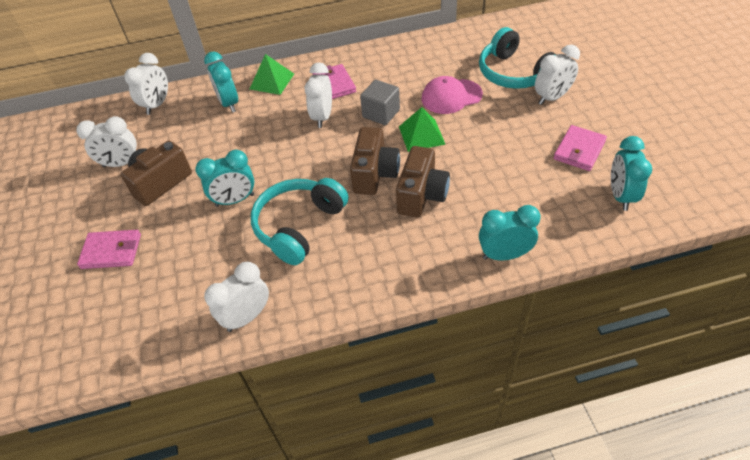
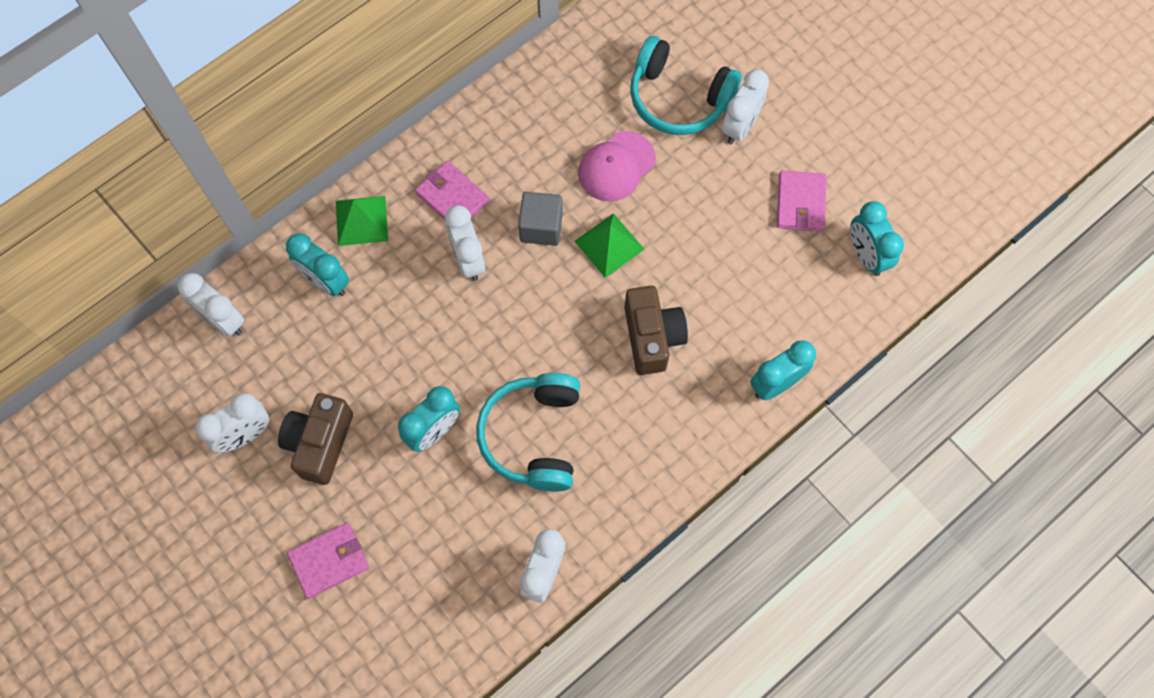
camera: 30 degrees left, 20 degrees up
(157, 105) = (223, 320): white clock -> white clock turned 135 degrees clockwise
(375, 174) = (582, 326): brown camera -> none

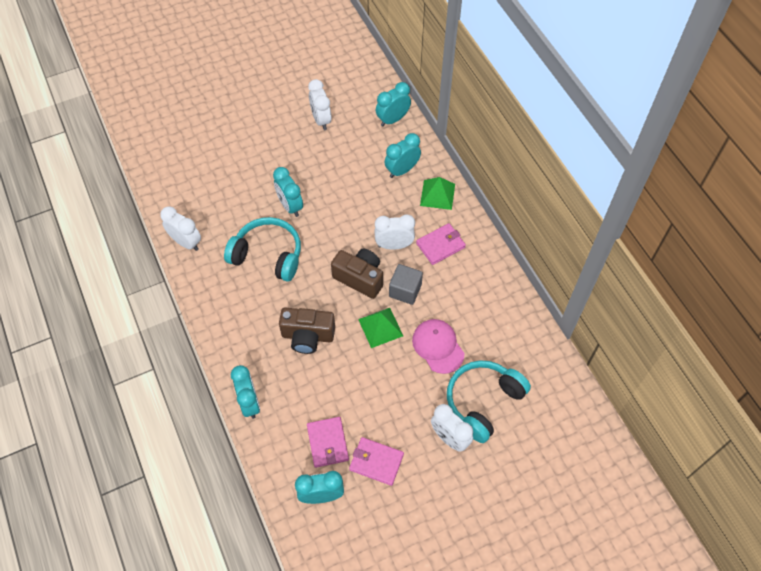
camera: 105 degrees right, 10 degrees down
(223, 320) = (393, 119): white clock -> turquoise clock
(320, 443) = (303, 152): brown camera -> brown camera (360, 278)
(329, 561) = (236, 145): pink wallet -> pink wallet (327, 443)

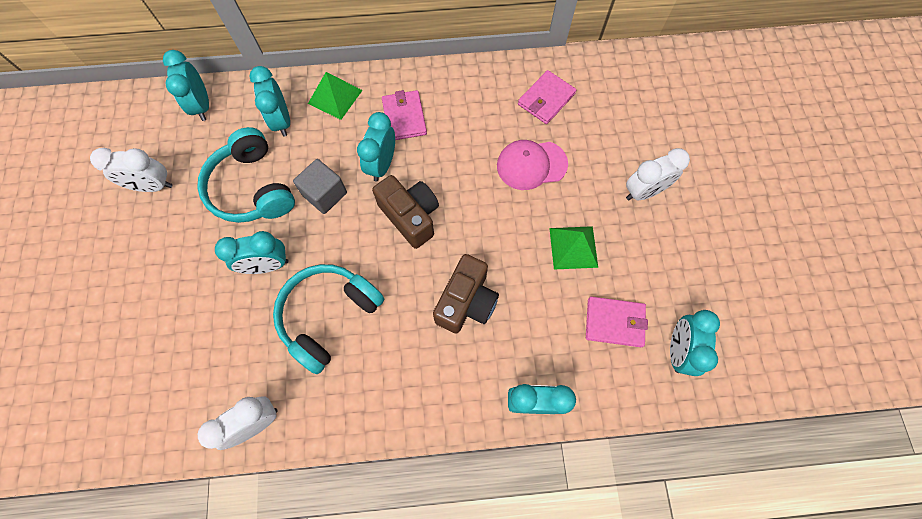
camera: 70 degrees left, 10 degrees up
(360, 278) = (410, 216): brown camera -> brown camera turned 90 degrees clockwise
(376, 462) = (652, 276): pink wallet -> pink wallet (546, 99)
(380, 327) = (485, 215): green pyramid -> green pyramid (573, 247)
(394, 245) = (382, 164): white clock -> turquoise clock
(405, 290) = (447, 173): grey cube -> grey cube (325, 194)
(483, 402) = (611, 145): turquoise headphones -> turquoise headphones (252, 188)

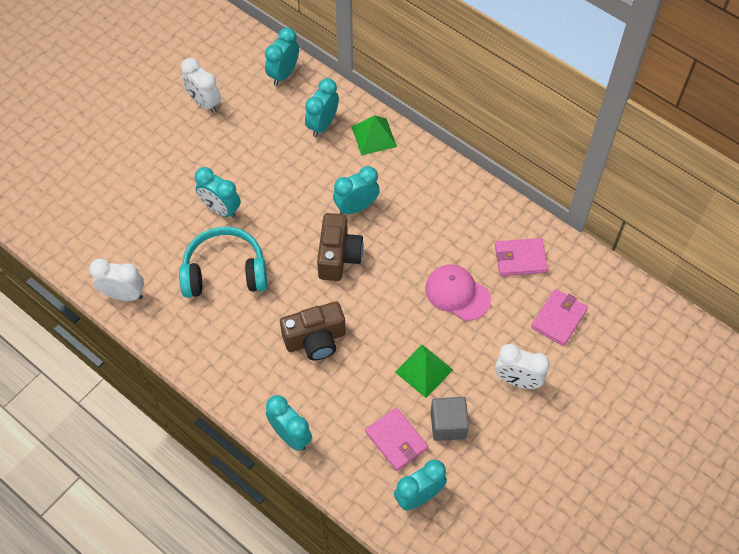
camera: 45 degrees right, 10 degrees down
(252, 188) = (260, 154): turquoise headphones -> none
(325, 194) = (300, 195): grey cube -> grey cube (448, 424)
(404, 117) = (405, 188): pink wallet -> pink wallet (559, 318)

